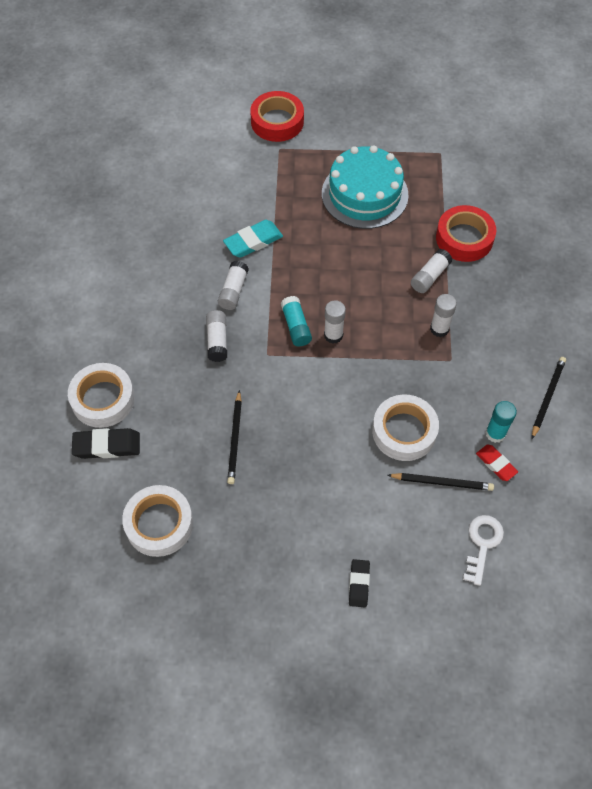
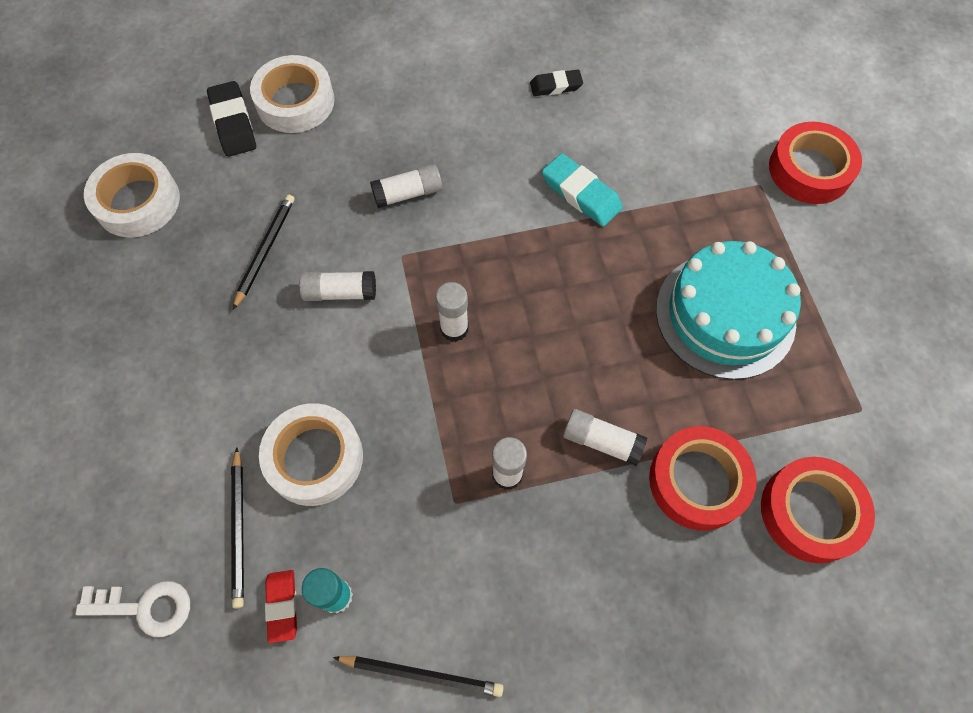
camera: 75 degrees right, 5 degrees up
(233, 291) = (491, 191): white glue stick -> white glue stick (340, 292)
(235, 439) = (265, 251): black pencil -> black pencil turned 120 degrees clockwise
(296, 326) = (455, 279): turquoise glue stick -> none
(359, 584) = (72, 446): black eraser -> black eraser (556, 86)
(492, 195) = (810, 512): none -> red tape
(496, 464) = (282, 606): red eraser -> red eraser turned 45 degrees counterclockwise

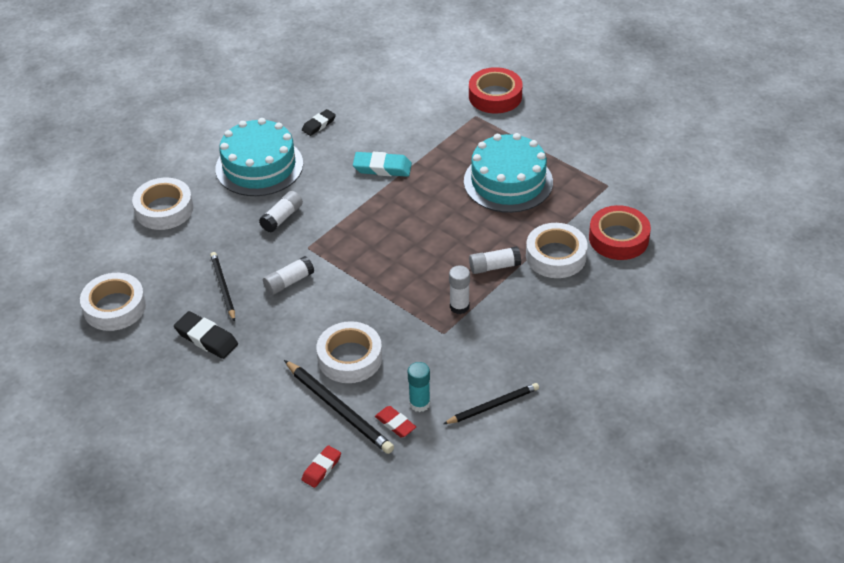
camera: 35 degrees left, 20 degrees down
(145, 607) = (321, 468): white key -> red eraser
(233, 123) = (135, 239): black eraser -> black eraser (206, 338)
(239, 529) = (339, 409): black pencil -> black pencil, size x1.50
(442, 104) = (259, 166): none -> turquoise cake
(454, 329) = (370, 263): white glue stick -> none
(698, 481) = (556, 256): red tape -> white tape

